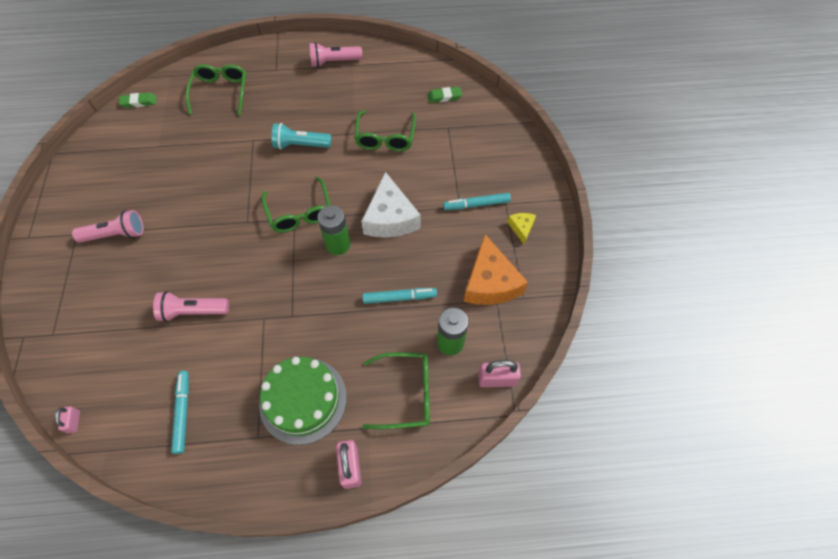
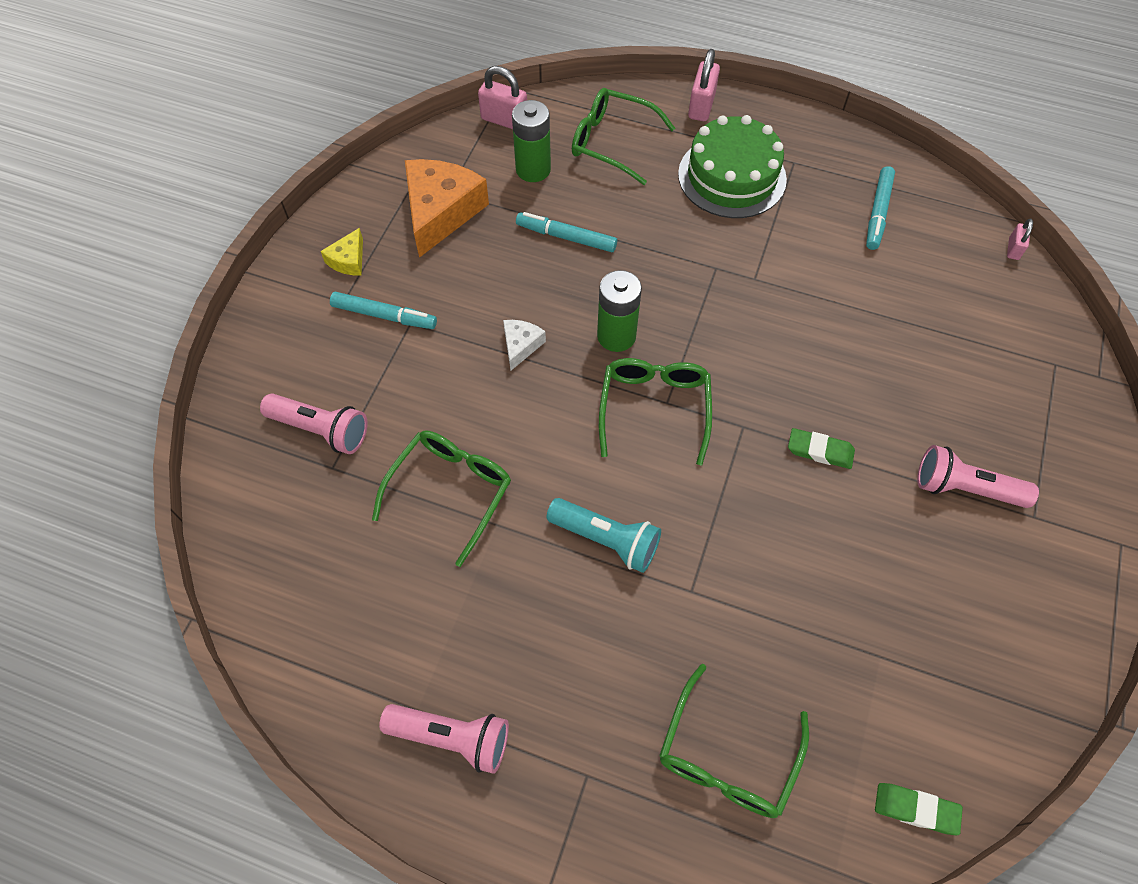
camera: 155 degrees left, 0 degrees up
(193, 311) = (850, 321): pink flashlight -> pink flashlight (321, 430)
(390, 218) = (521, 345): white cheese -> white cheese, size x0.48
(444, 97) = (292, 537): green eraser -> green eraser (820, 451)

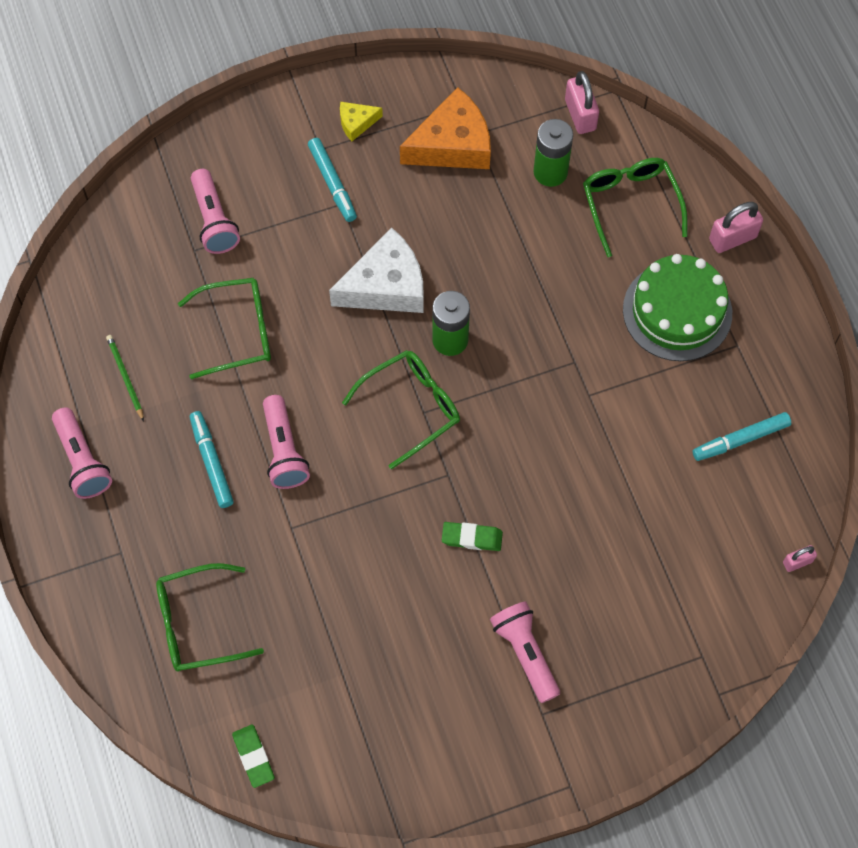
camera: 50 degrees right, 5 degrees up
(400, 626) = (125, 377): none -> green pencil
(521, 345) = (386, 286): white cheese -> white cheese, size x2.10
(566, 237) = (507, 243): turquoise marker -> turquoise marker (211, 462)
(606, 540) = (284, 451): turquoise flashlight -> pink flashlight
(820, 451) = (472, 538): green eraser -> green eraser turned 60 degrees counterclockwise

